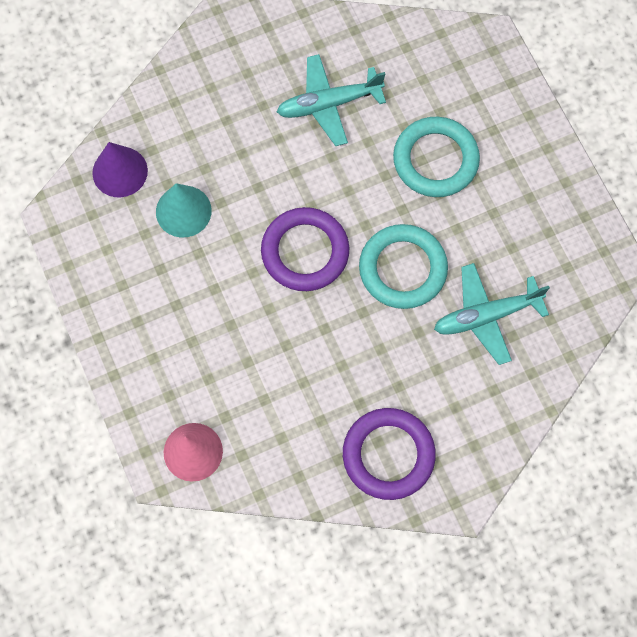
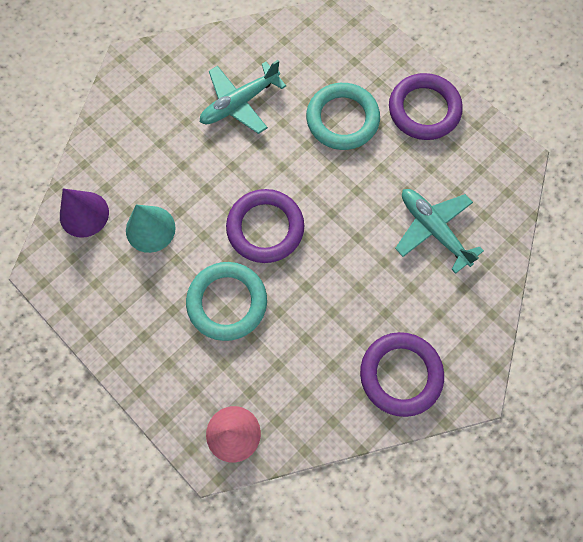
camera: 20 degrees left, 0 degrees up
(402, 269) = (351, 215): turquoise ring -> turquoise ring (227, 302)
(486, 316) = (433, 230): turquoise plane -> turquoise plane turned 90 degrees clockwise
(531, 179) = (424, 110): none -> purple ring

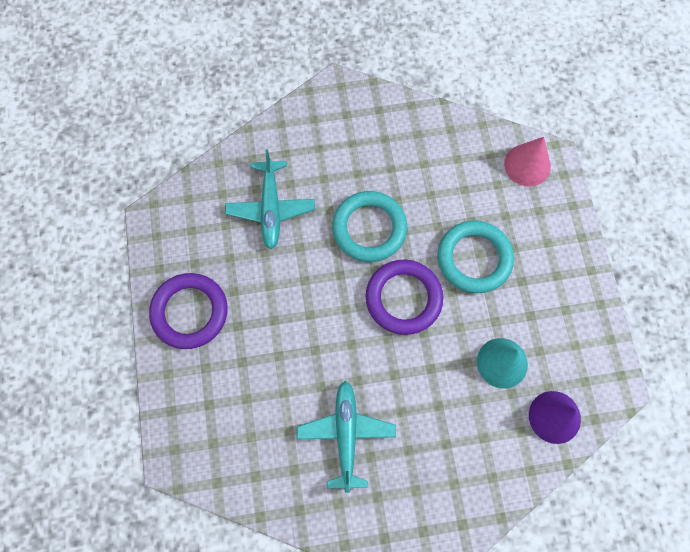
camera: 145 degrees left, 0 degrees up
(239, 103) = (346, 434): turquoise plane -> turquoise plane turned 90 degrees counterclockwise
(342, 119) = (266, 352): turquoise ring -> turquoise ring (369, 228)
(400, 374) = (379, 127): purple ring -> none

